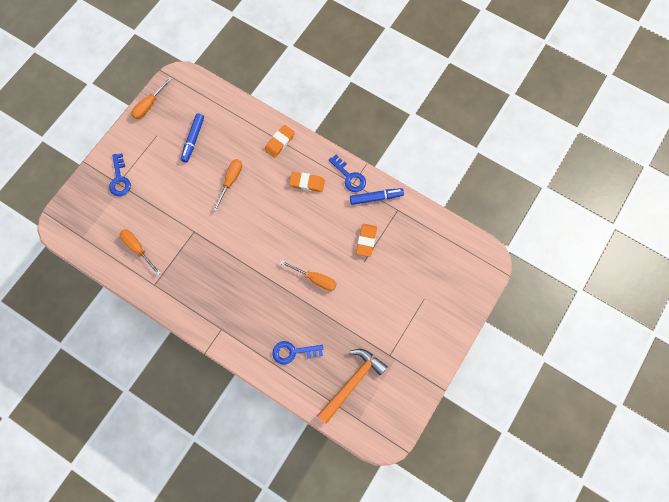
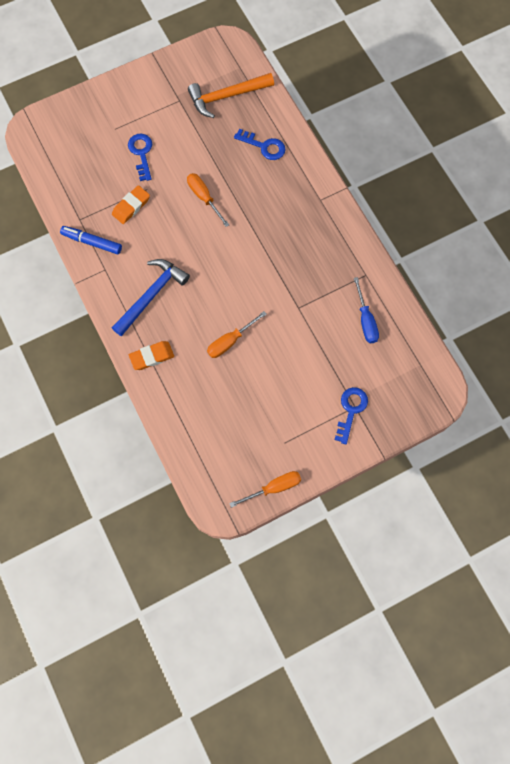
camera: 150 degrees left, 0 degrees up
(138, 248) = (366, 320): orange screwdriver -> blue screwdriver
(193, 140) = (245, 413): blue marker -> none
(307, 183) = (151, 295): orange eraser -> blue hammer
(349, 176) = (103, 278): blue key -> blue key (141, 153)

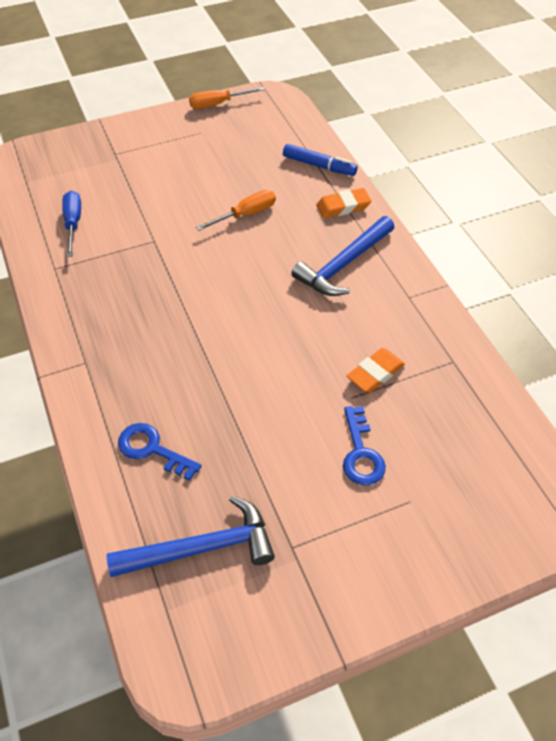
camera: 175 degrees left, 20 degrees down
(92, 242) = (430, 330): blue marker -> blue marker (319, 166)
(204, 197) = (262, 378): orange screwdriver -> none
(227, 96) = (202, 547): orange hammer -> blue hammer
(351, 410) = (120, 151): blue key -> none

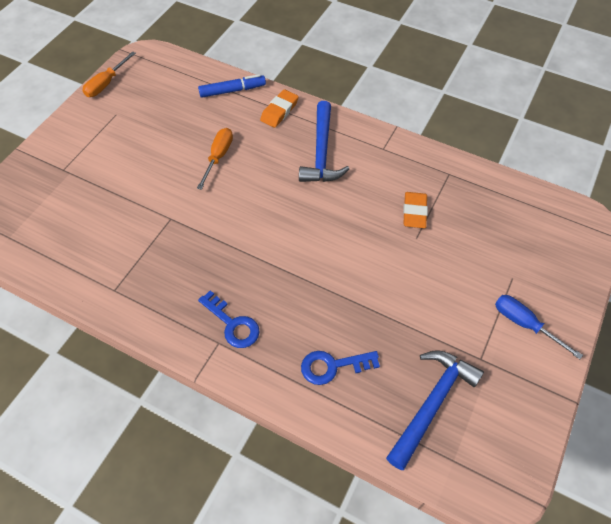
camera: 40 degrees left, 5 degrees up
(73, 223) = (90, 245): blue screwdriver -> blue screwdriver (524, 324)
(361, 453) = (458, 269): blue key -> blue key (233, 324)

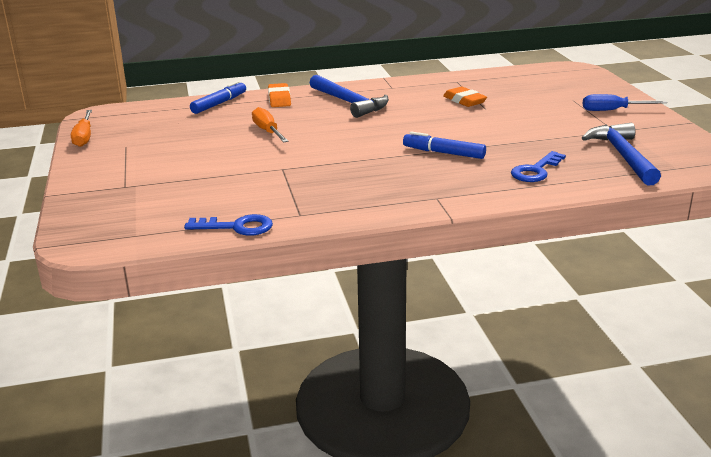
camera: 40 degrees left, 30 degrees down
(233, 324) = (431, 186): blue key -> blue key (237, 227)
(299, 283) = (443, 153): none -> blue marker

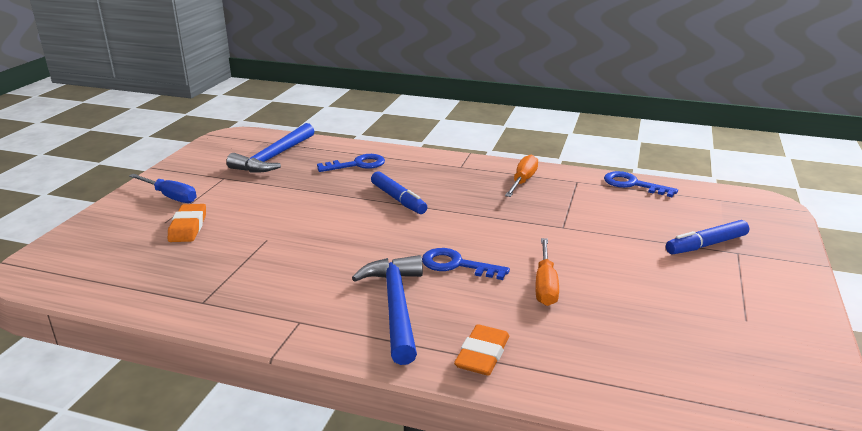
camera: 150 degrees left, 0 degrees up
(84, 137) = (818, 363): orange screwdriver -> orange screwdriver (523, 181)
(219, 103) = (584, 379): blue marker -> blue marker (706, 245)
(338, 127) = (457, 265): none -> blue key
(464, 101) = (264, 259): orange eraser -> orange eraser (188, 227)

